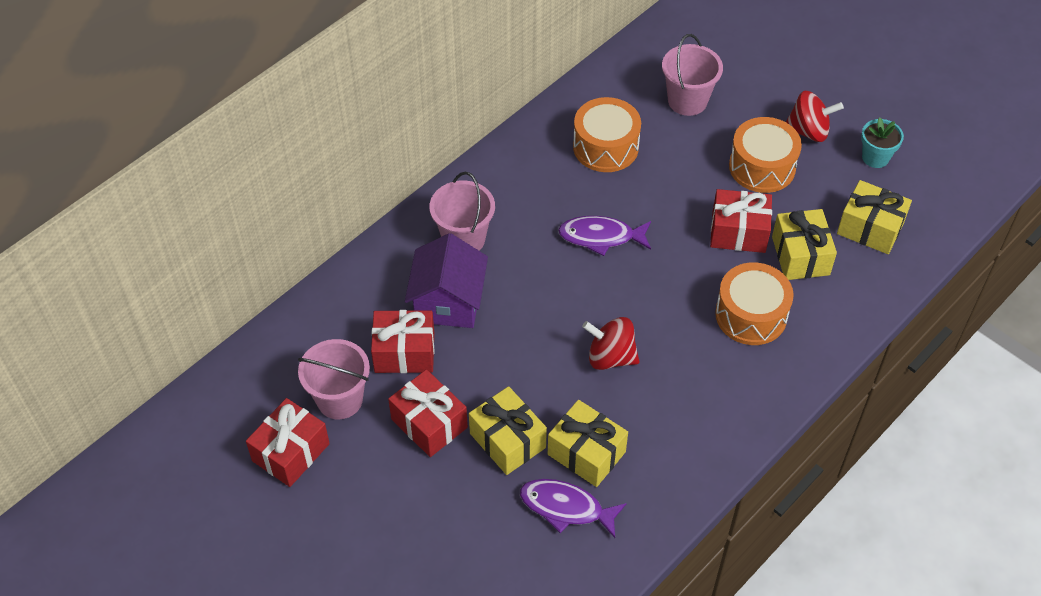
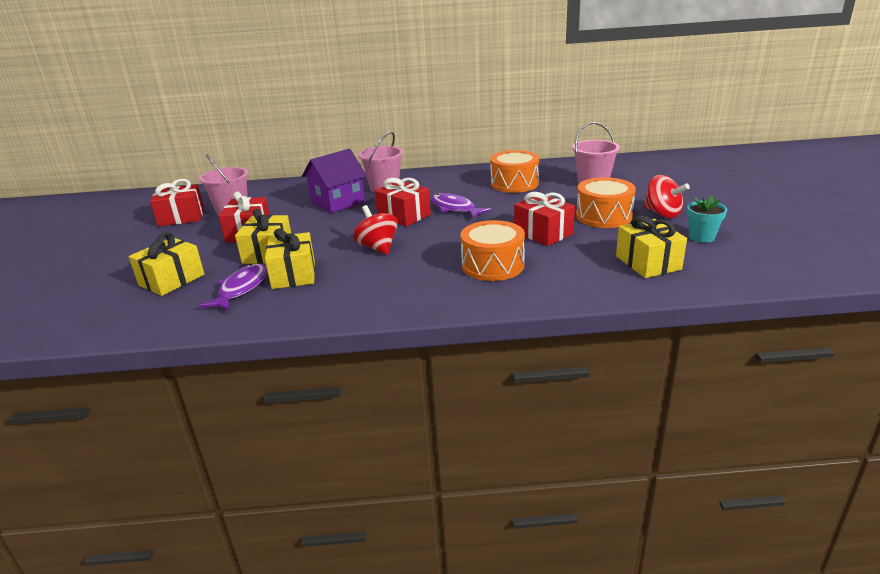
camera: 45 degrees right, 25 degrees down
(404, 352) = (287, 209): red gift -> red gift (404, 215)
(566, 507) = (241, 289): purple fish -> purple fish turned 45 degrees clockwise
(800, 256) = (571, 255): yellow gift -> yellow gift (171, 280)

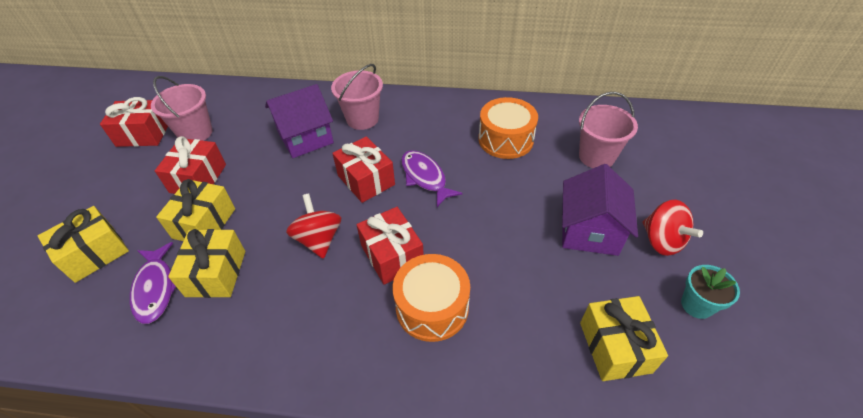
camera: 10 degrees right, 20 degrees up
(241, 289) = (156, 288): purple fish -> purple fish turned 135 degrees clockwise
(543, 233) = (509, 252): red gift -> red gift (392, 255)
(604, 216) = (589, 231): orange drum -> purple house

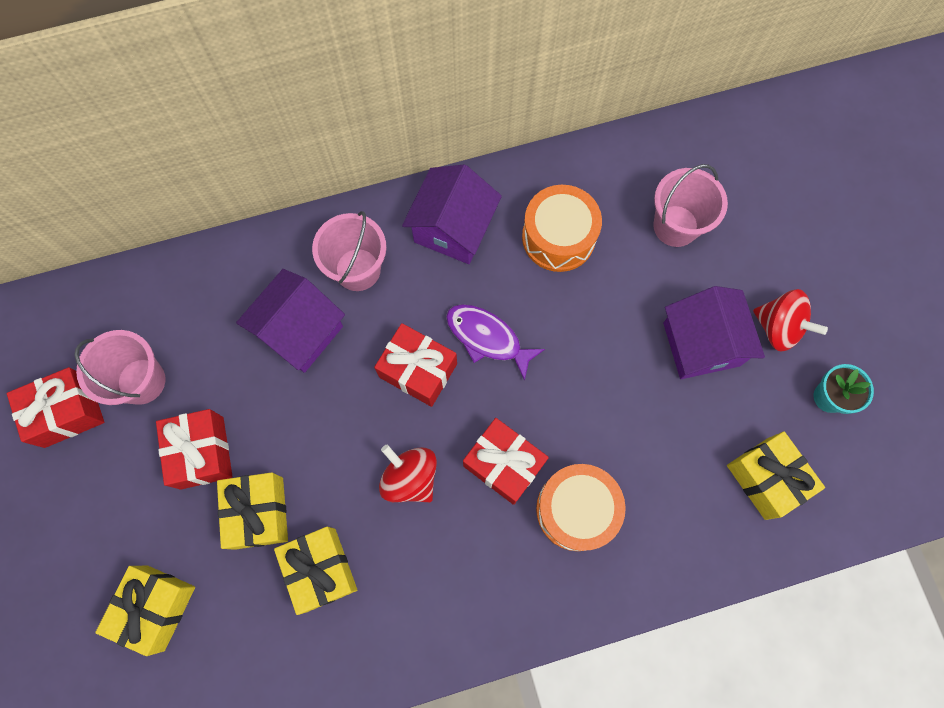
camera: 25 degrees left, 25 degrees up
(156, 288) = (265, 616): purple fish -> none
(436, 116) = (453, 228): none -> purple house

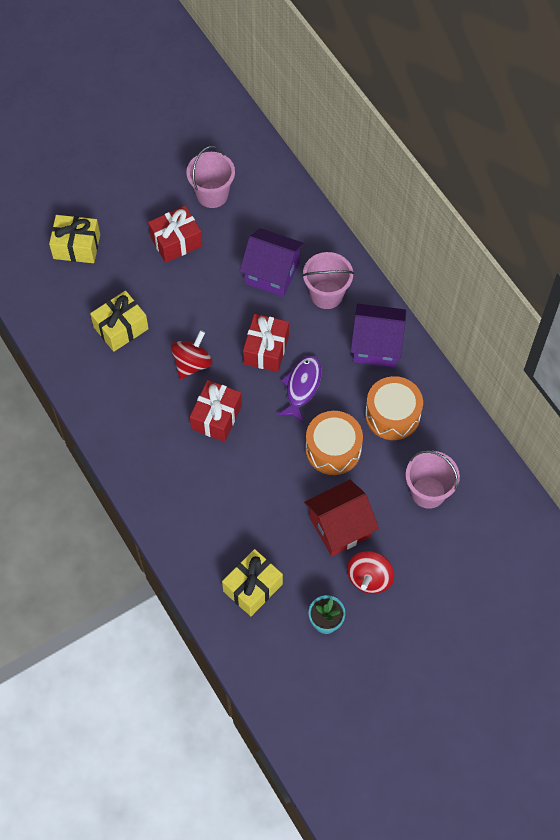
camera: 75 degrees right, 10 degrees down
(67, 412) = (181, 162): red gift -> none
(259, 512) = (147, 284): yellow gift -> none
(576, 509) = (198, 468): orange drum -> orange drum (333, 449)
(701, 344) = (340, 527): purple house -> red house

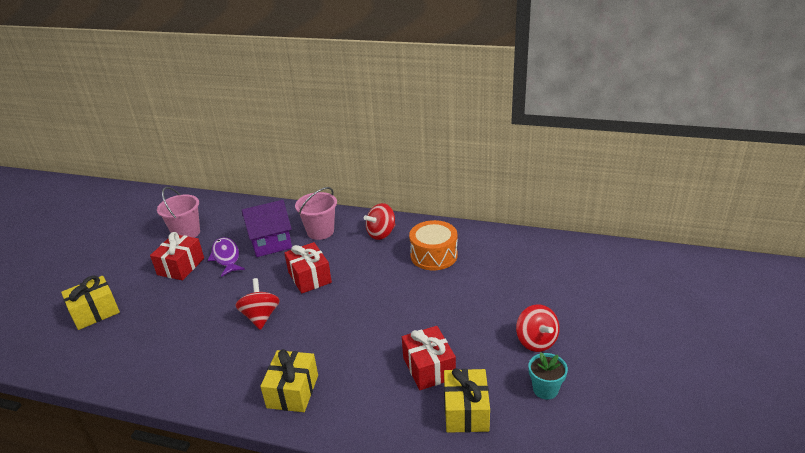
camera: 40 degrees left, 30 degrees down
(121, 328) = (179, 333): yellow gift -> yellow gift (293, 391)
(216, 417) = (313, 332): red gift -> red gift (429, 368)
(302, 386) = (357, 279): purple fish -> purple fish (226, 257)
(333, 449) = (419, 294): orange drum -> none
(340, 527) = (478, 329): red house -> none
(376, 345) = (381, 233): purple house -> red spinning top
(428, 492) = (506, 274): pink bucket -> none

